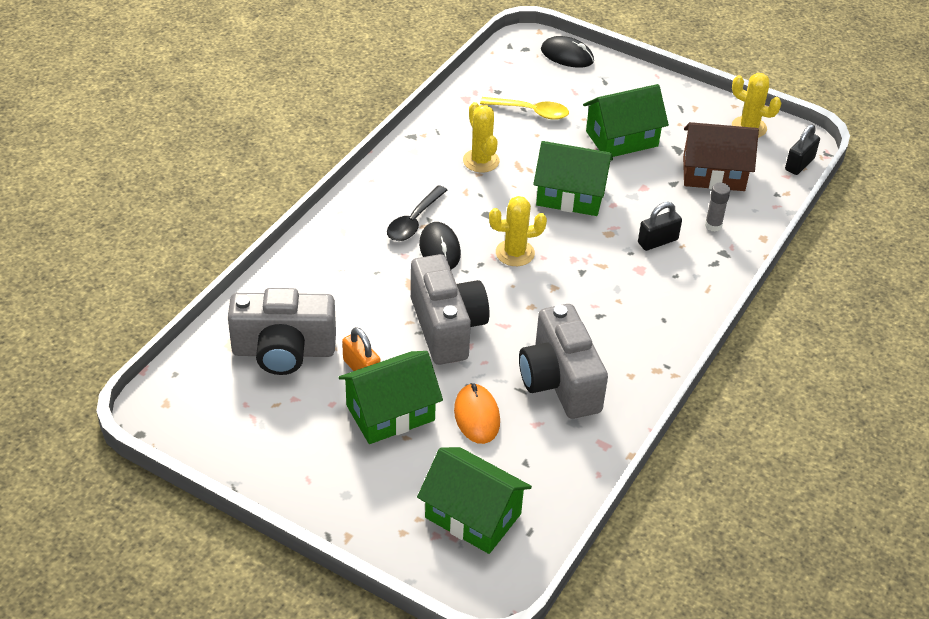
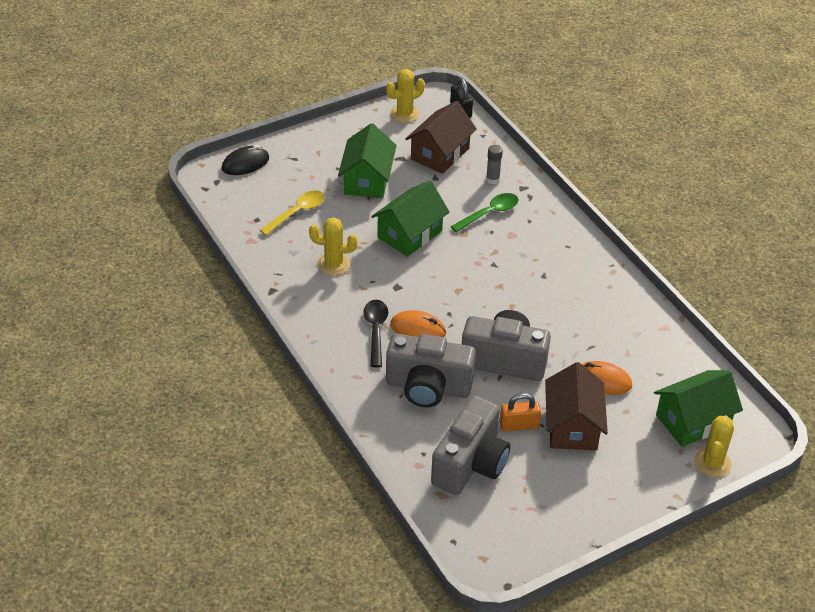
camera: 60 degrees left, 0 degrees up
(390, 413) = (572, 426): green house -> brown house
(414, 221) = (375, 330): black spoon -> black spoon turned 150 degrees counterclockwise
(439, 249) = (418, 329): black mouse -> orange mouse
(515, 253) = (451, 290): yellow cactus -> yellow cactus (712, 463)
(559, 382) = (595, 324): grey camera -> grey camera (428, 387)
(657, 241) = (489, 213): black padlock -> green spoon

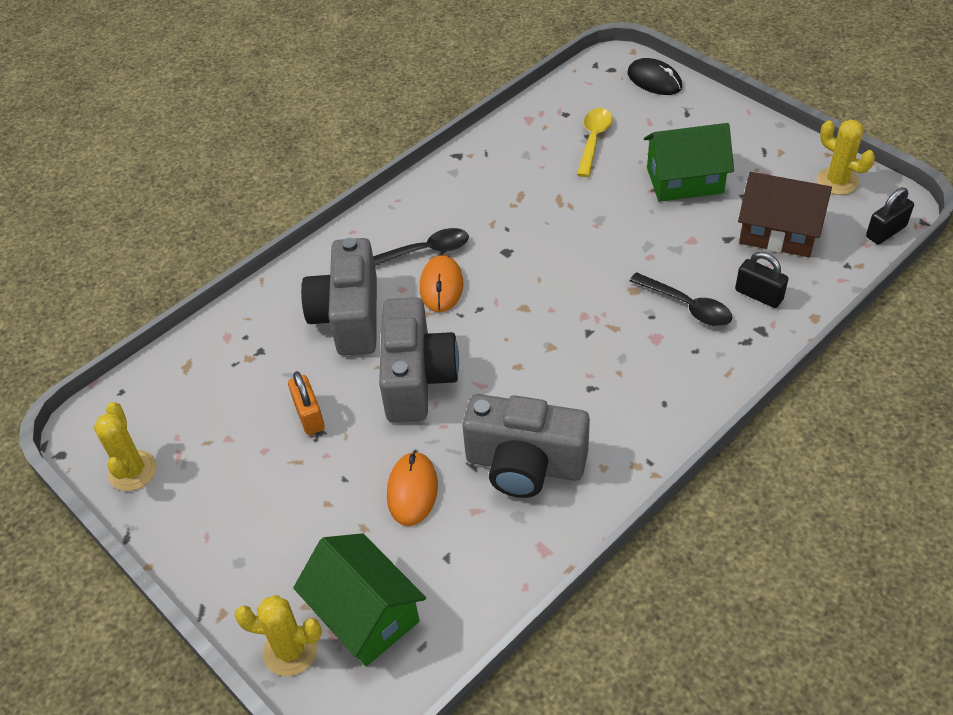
camera: 80 degrees right, 5 degrees up
(297, 212) = (593, 140): yellow spoon -> yellow spoon turned 105 degrees counterclockwise
(333, 264) = (520, 190): yellow cactus -> yellow cactus (133, 471)
(410, 234) = (605, 241): green house -> none
(470, 463) = (237, 382): grey camera -> grey camera (525, 465)
(489, 213) = (687, 306): green spoon -> black spoon
(492, 179) = (758, 295): grey glue stick -> black padlock
(572, 426) = (321, 471): brown house -> none

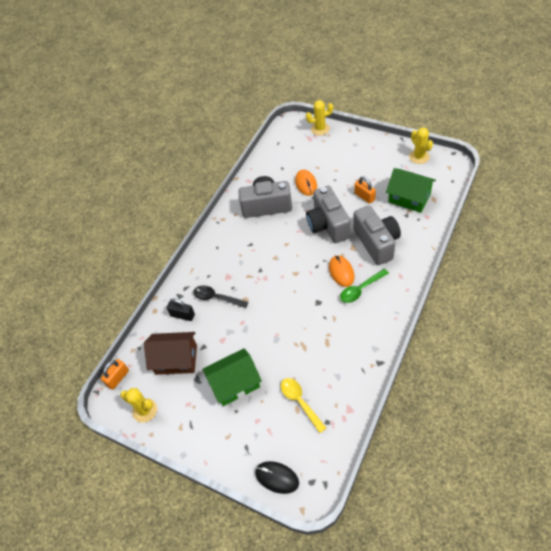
camera: 165 degrees right, 5 degrees up
(365, 614) = (301, 145): green house -> green house (409, 198)
(425, 251) = (360, 289): black spoon -> green spoon
(593, 140) = (300, 402): yellow spoon -> yellow spoon turned 150 degrees clockwise
(886, 231) = (118, 378): black padlock -> orange padlock

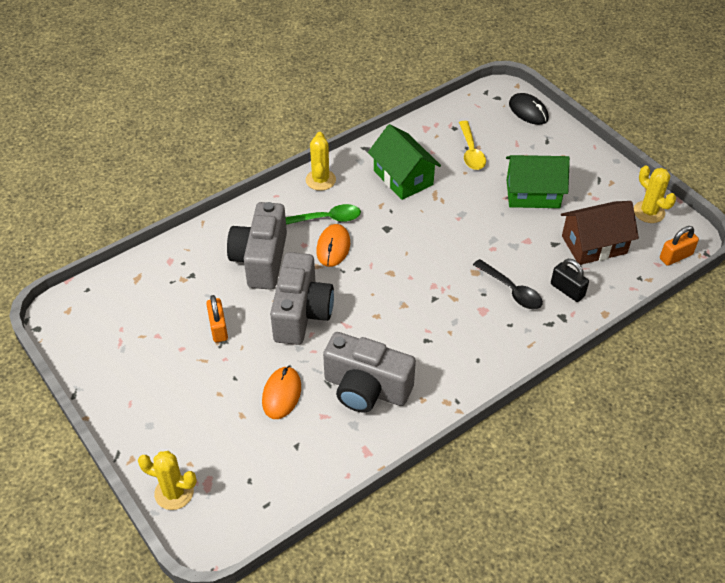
camera: 160 degrees left, 5 degrees down
(176, 359) = (594, 244): brown house -> brown house turned 45 degrees counterclockwise
(409, 198) = (165, 295): green house -> green house (403, 178)
(419, 157) = (86, 348): yellow cactus -> yellow cactus (320, 180)

